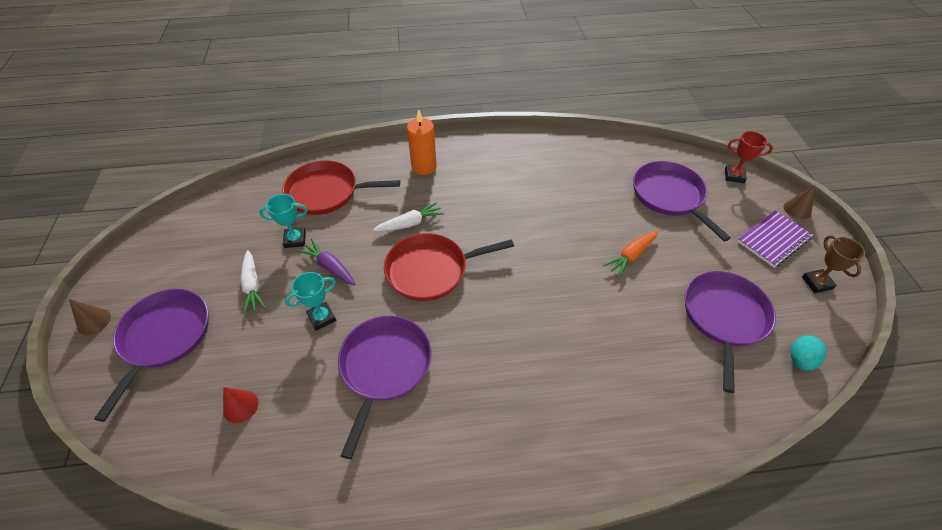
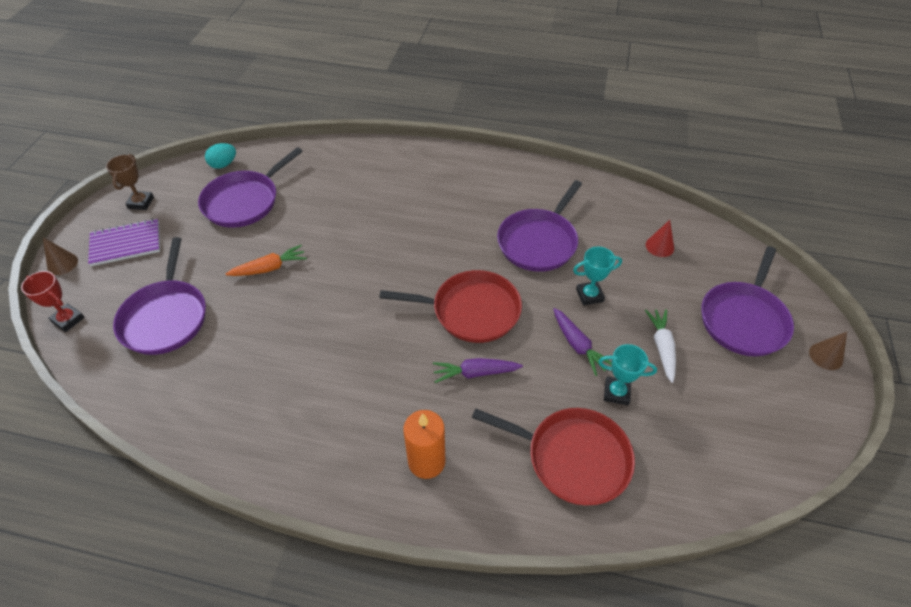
camera: 160 degrees left, 0 degrees up
(410, 223) = (475, 373): white carrot -> purple carrot

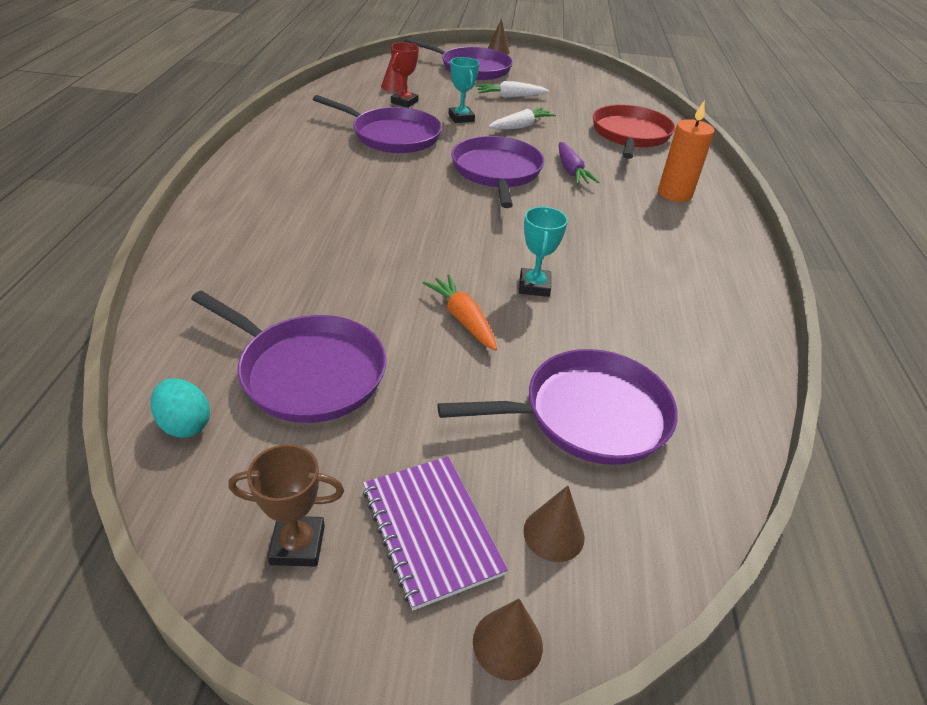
camera: 100 degrees left, 10 degrees down
(68, 320) = (644, 561): red trophy -> red trophy (404, 102)
(101, 287) = (553, 534): none -> brown cone
(471, 311) = (497, 172): red pan -> purple pan
(577, 345) = (521, 126): purple carrot -> white carrot
(616, 392) = (562, 116): turquoise trophy -> turquoise trophy (534, 286)

